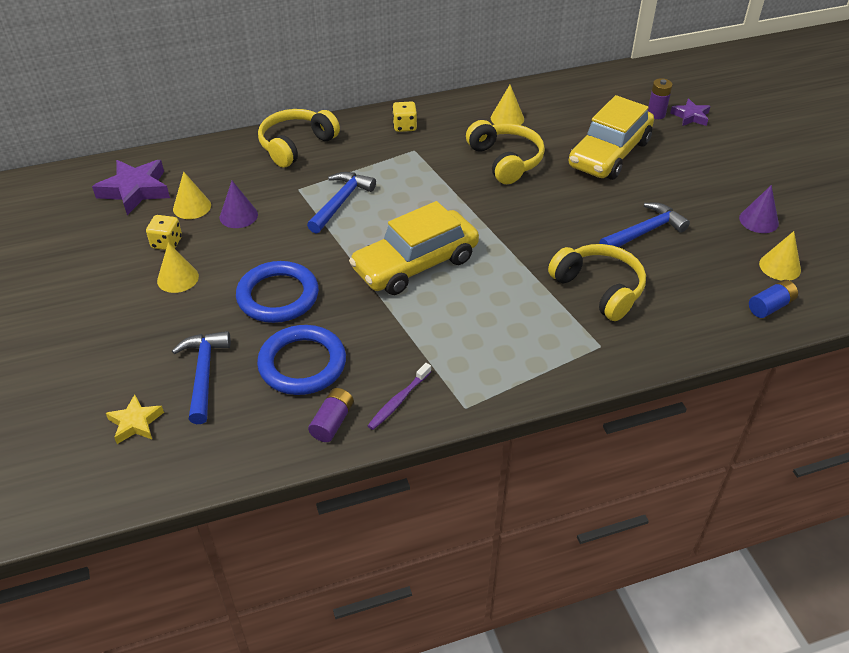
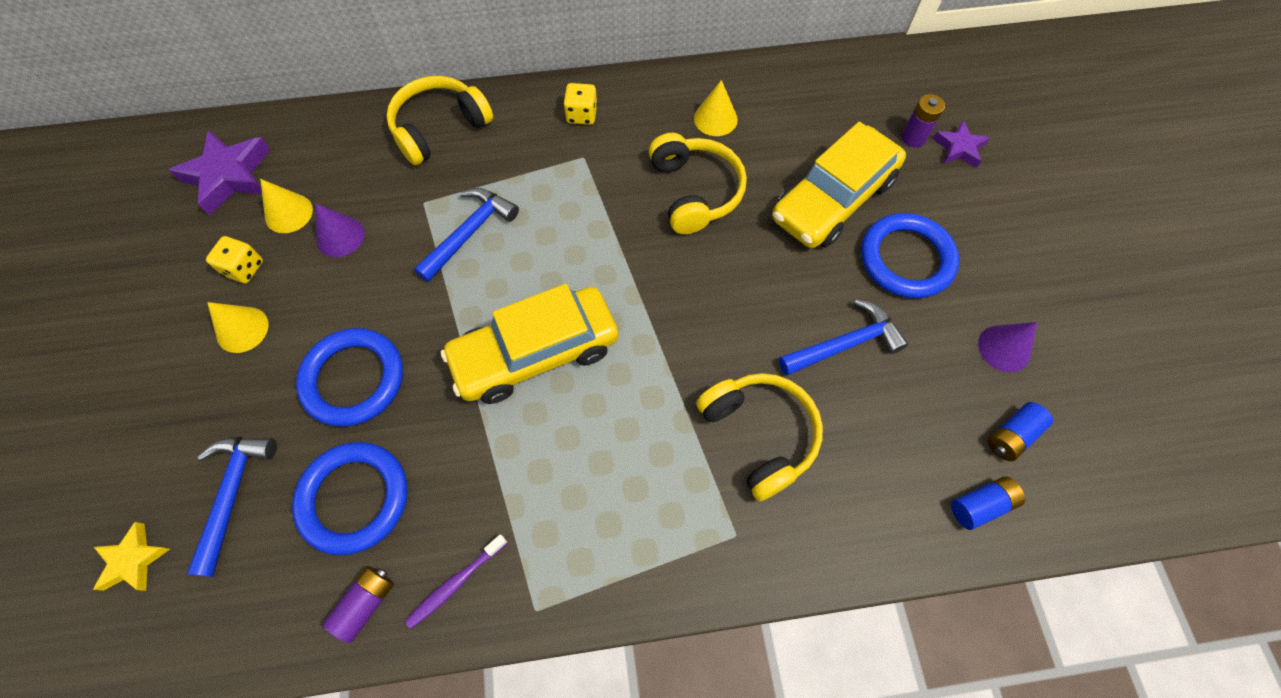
camera: 10 degrees right, 20 degrees up
(673, 180) = (906, 259): none -> blue ring
(780, 266) = (1012, 436): yellow cone -> blue battery

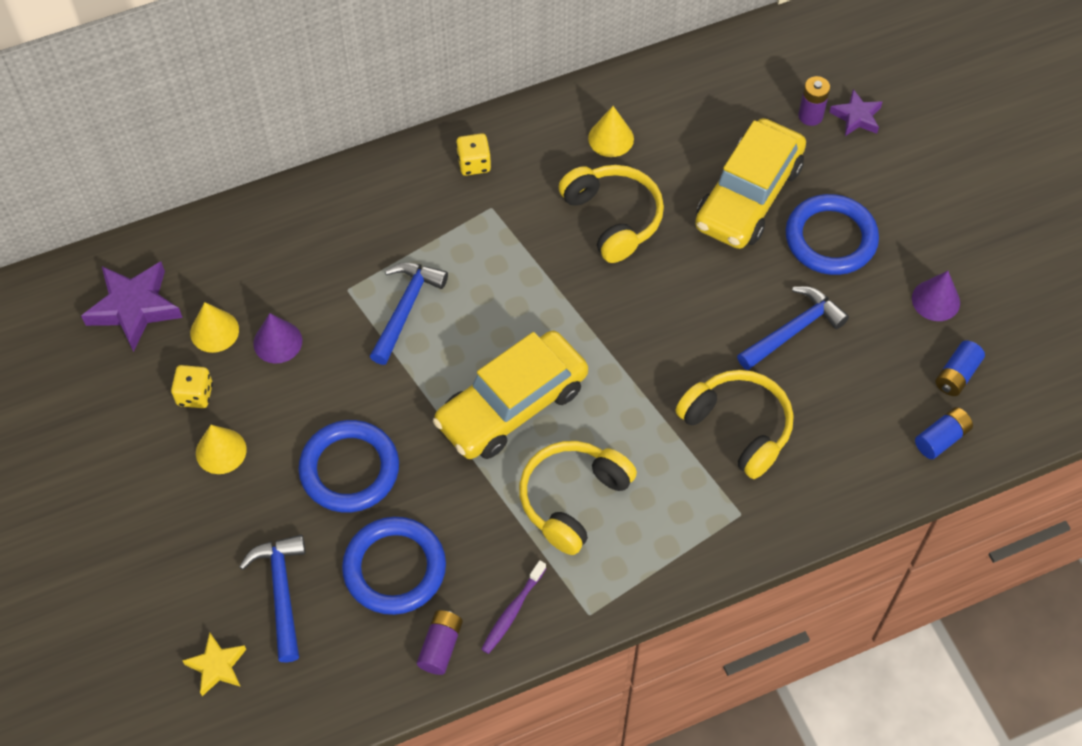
camera: 15 degrees left, 5 degrees down
(439, 128) = (332, 210): yellow headphones -> yellow headphones (573, 499)

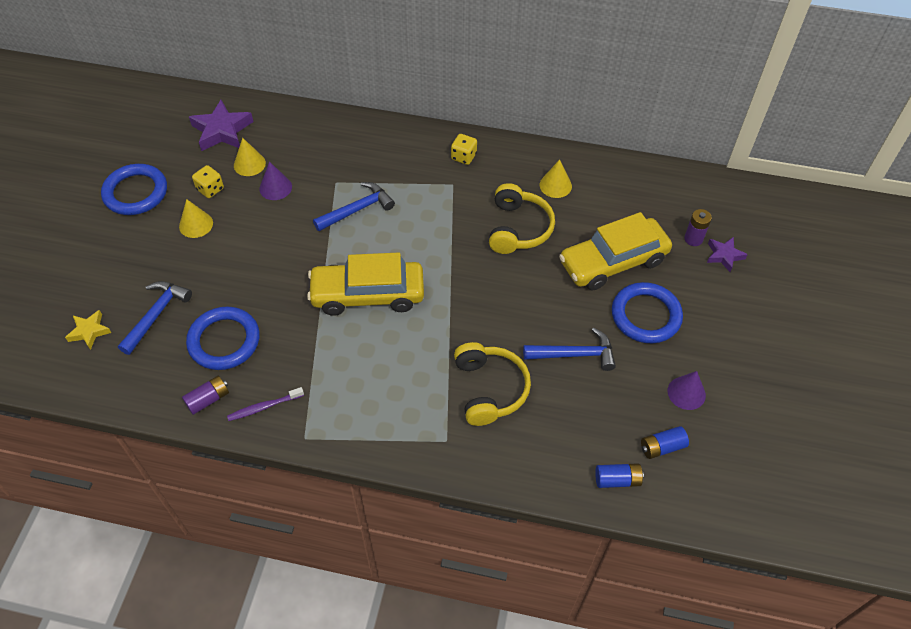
camera: 35 degrees right, 5 degrees down
(349, 469) = (250, 274): blue ring -> blue ring (136, 192)
(573, 499) = (354, 367): yellow headphones -> none

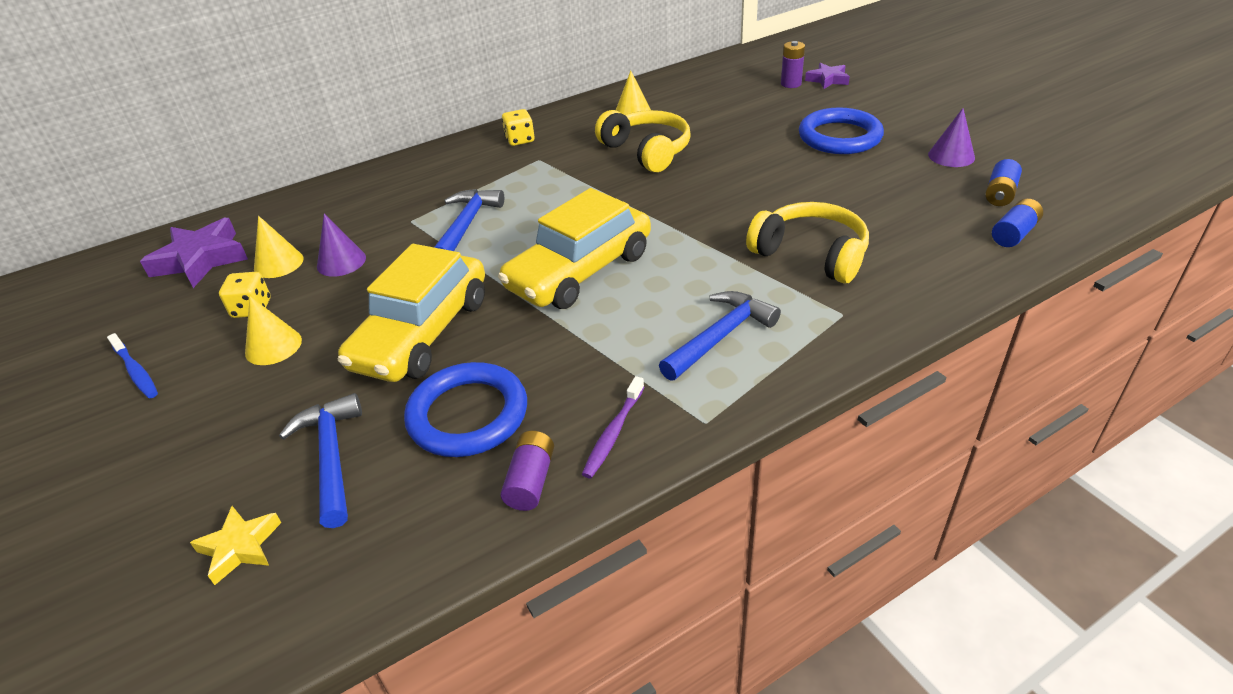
camera: 40 degrees left, 15 degrees down
(136, 192) = (136, 371): blue ring -> blue toothbrush
(574, 354) = (833, 189): blue hammer -> blue hammer (720, 337)
(613, 262) = (758, 125): yellow car -> yellow car (422, 333)

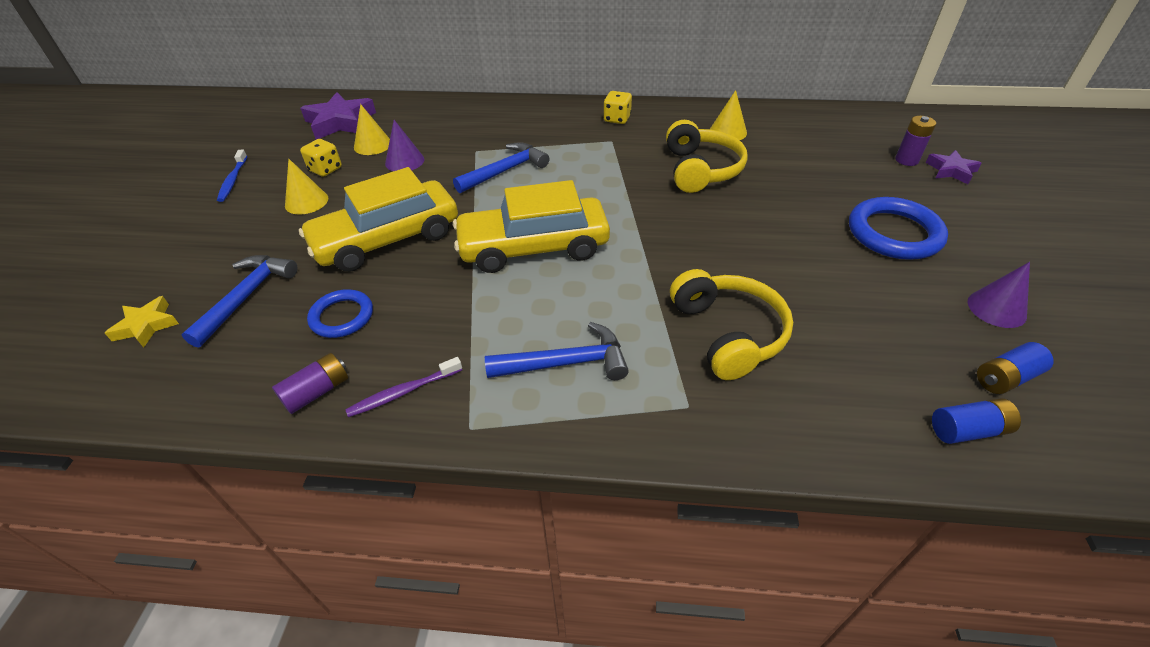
camera: 35 degrees right, 5 degrees up
(468, 415) = (342, 317): blue ring -> blue ring, size x0.62

